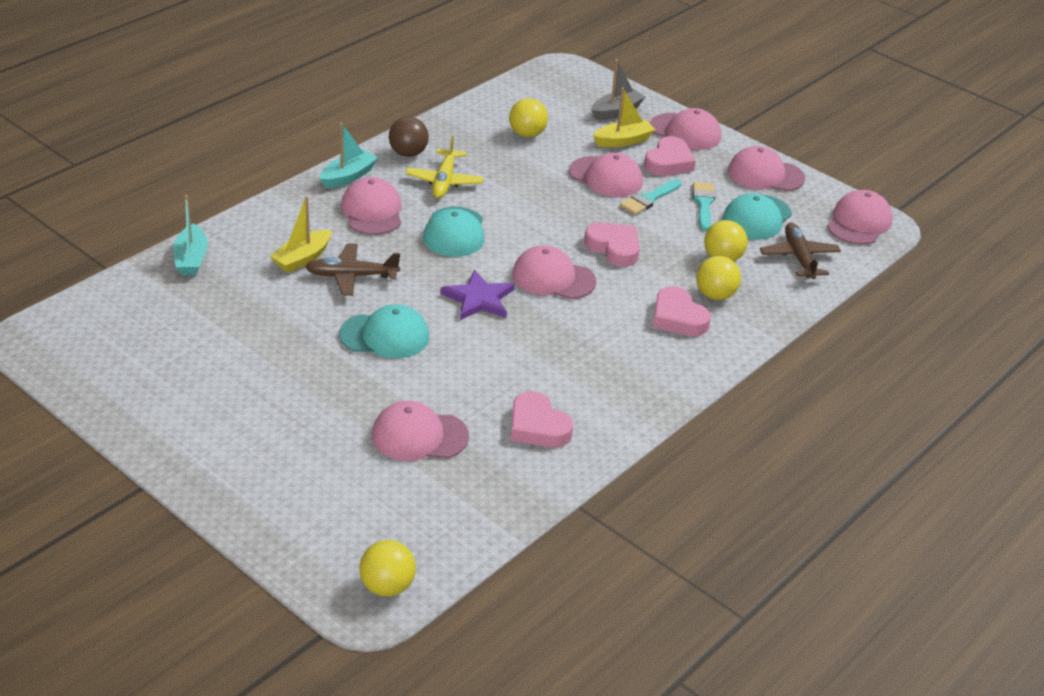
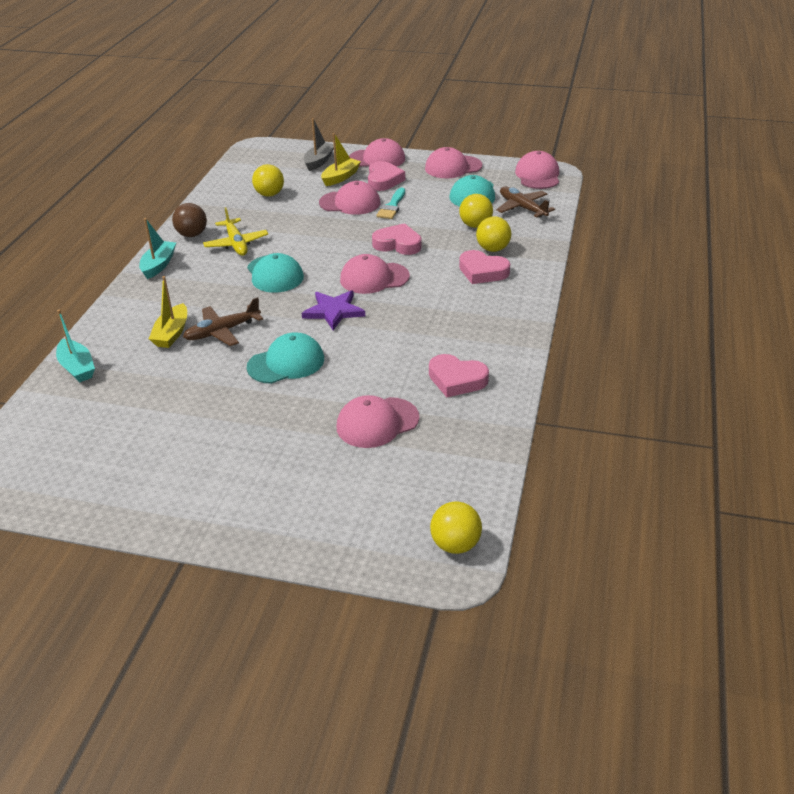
camera: 25 degrees left, 0 degrees up
(372, 211) = (199, 282): pink cap -> none
(703, 204) = (430, 197): turquoise brush -> none

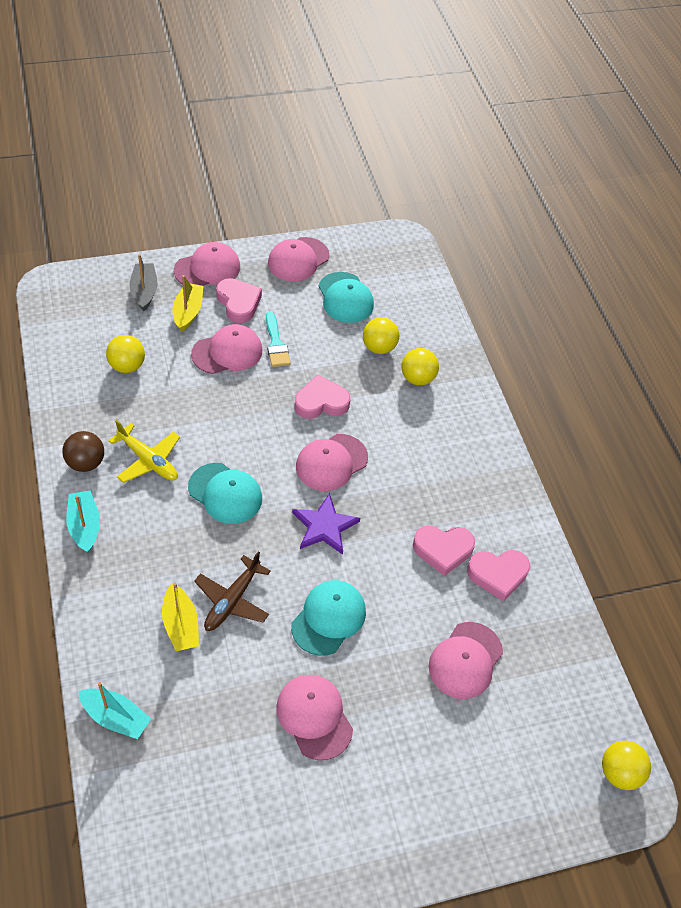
camera: 35 degrees left, 15 degrees up
(482, 272) = (428, 415): pink heart -> pink heart (443, 550)
(522, 208) = (407, 305): brown plane -> none
(538, 175) = (391, 248): pink cap -> pink cap (314, 717)

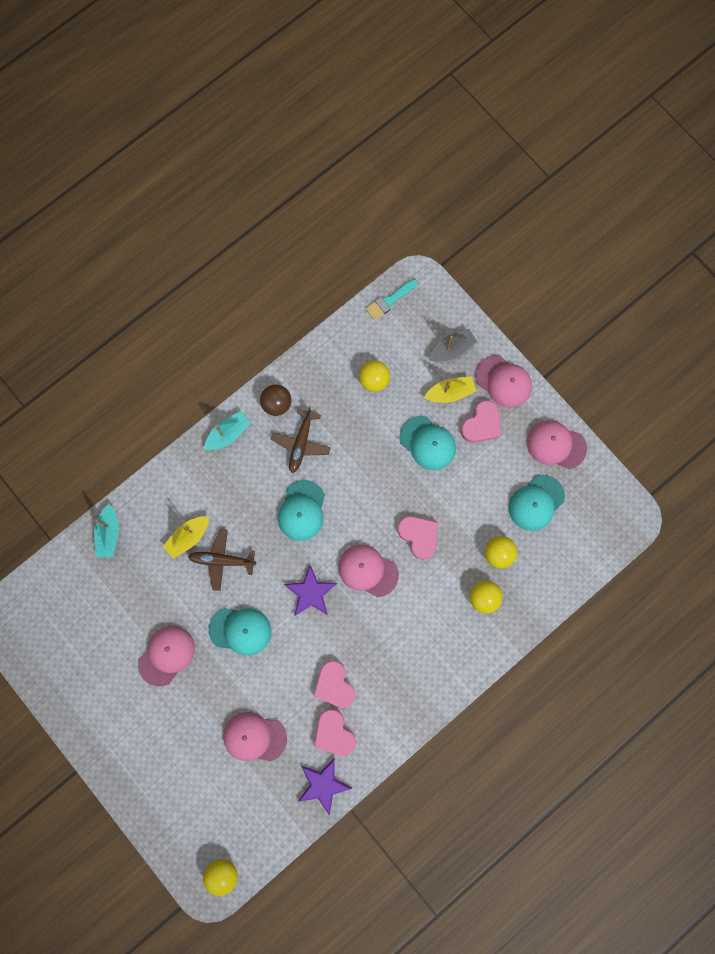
camera: 70 degrees right, 25 degrees up
(148, 460) = (301, 443): yellow plane -> brown plane
(227, 352) = (427, 443): pink cap -> turquoise cap
(276, 344) = (456, 474): turquoise brush -> turquoise brush (389, 301)
(553, 612) = (323, 785): none -> purple star

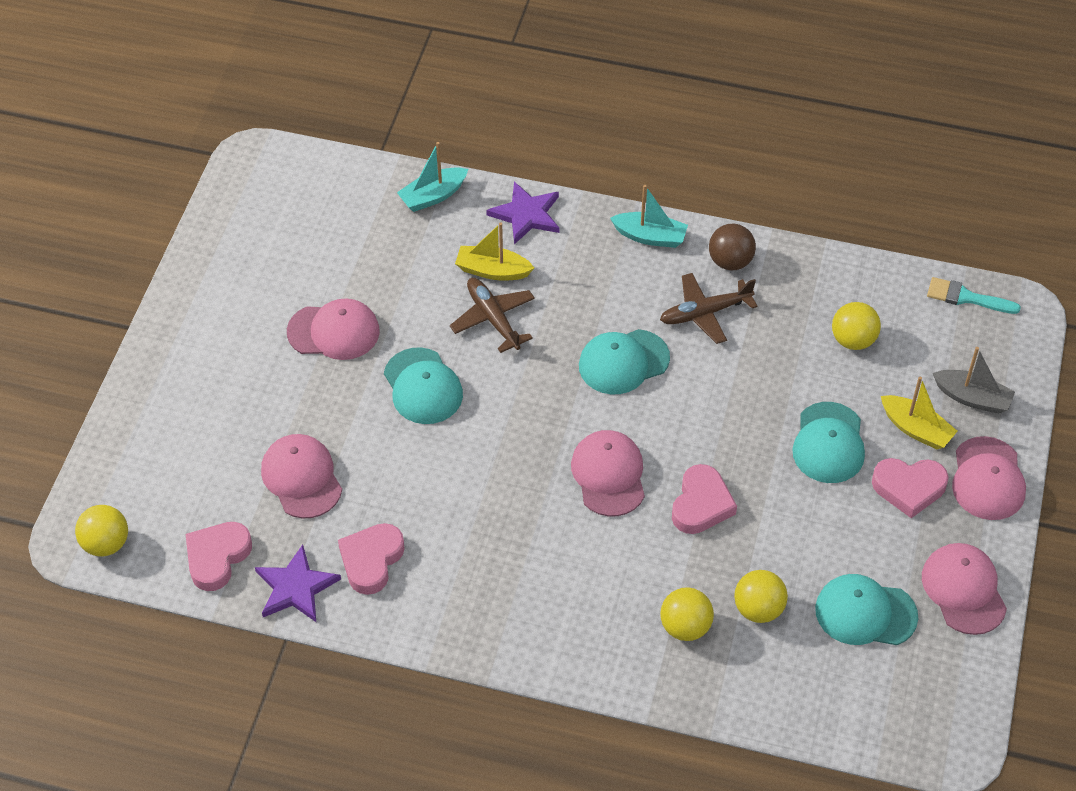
camera: 55 degrees right, 25 degrees down
(310, 592) = (529, 430): purple star -> purple star (526, 215)
(334, 685) = (433, 524): pink heart -> pink heart (217, 557)

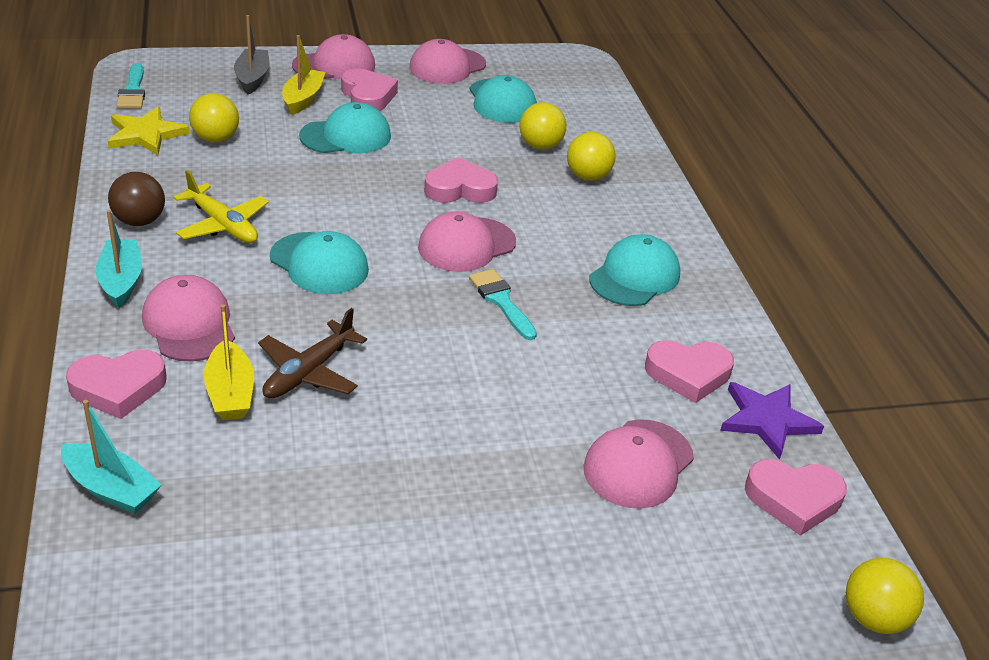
camera: 120 degrees left, 15 degrees down
(334, 332) = (407, 512): pink cap -> pink cap (189, 324)
(423, 386) = (443, 402): turquoise cap -> turquoise cap (634, 276)
(520, 469) = (501, 301): none -> turquoise brush
(526, 215) = (118, 388): purple star -> pink heart
(705, 313) = (222, 224): brown plane -> yellow plane
(876, 291) = (146, 134): none -> yellow star

